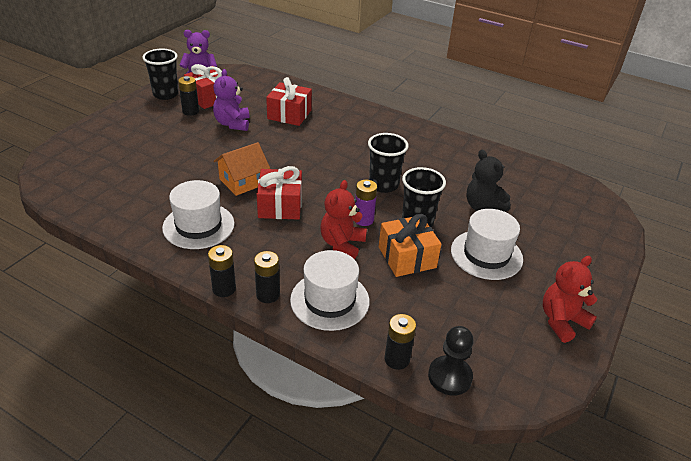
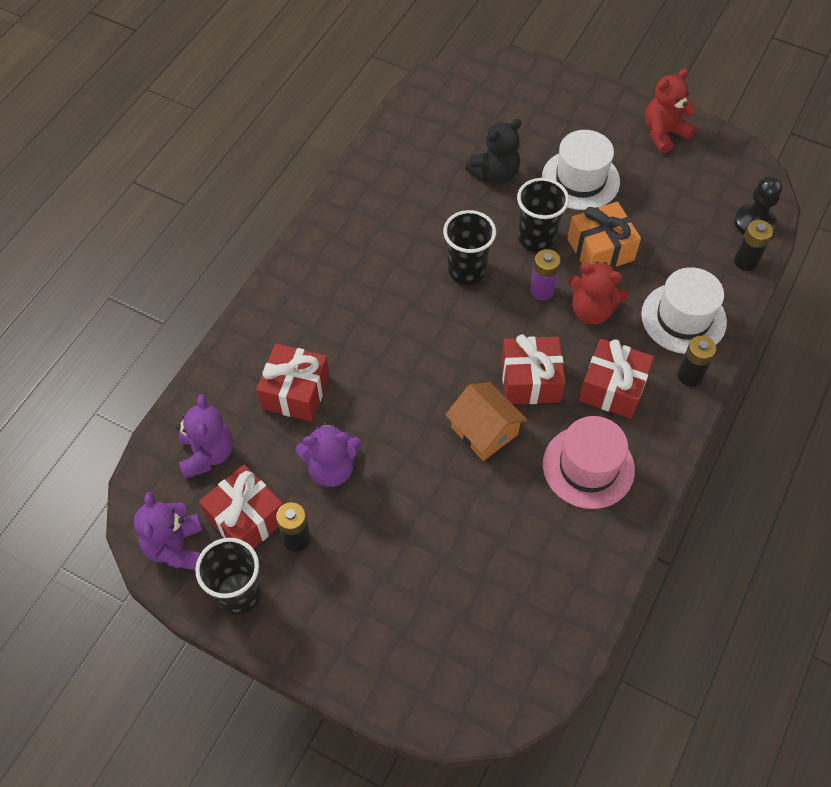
camera: 90 degrees left, 20 degrees up
(198, 225) = (588, 467): white hat -> pink hat
(224, 289) = (691, 419): black battery -> none
(254, 88) = (207, 454): none -> purple teddy bear
(264, 247) = (612, 388): none -> red gift
(562, 321) = (664, 133): red teddy bear -> red teddy bear turned 90 degrees clockwise

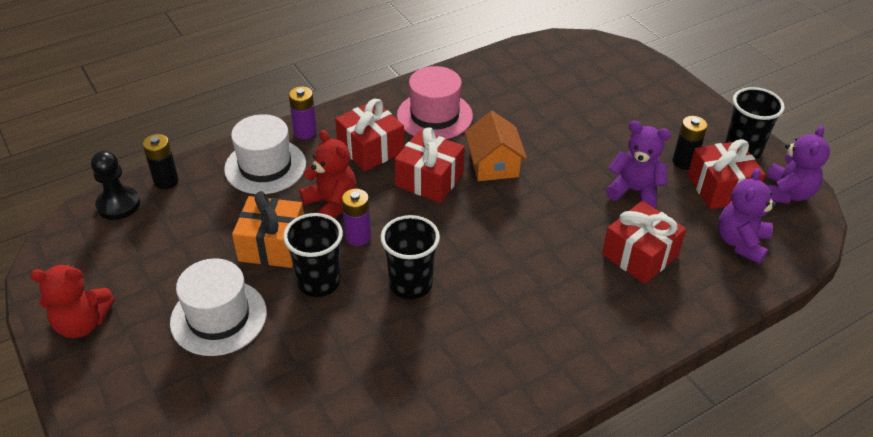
camera: 150 degrees left, 15 degrees down
(495, 174) = (297, 368): black teddy bear -> none
(690, 375) = (305, 132): black battery -> purple battery

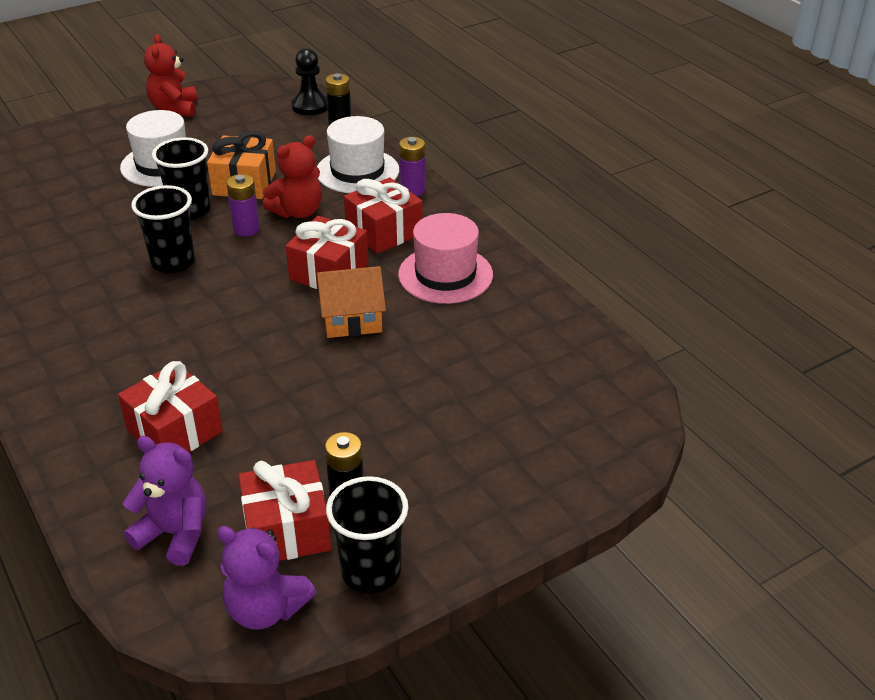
camera: 90 degrees right, 5 degrees down
(634, 191) = (291, 438): purple teddy bear -> none

